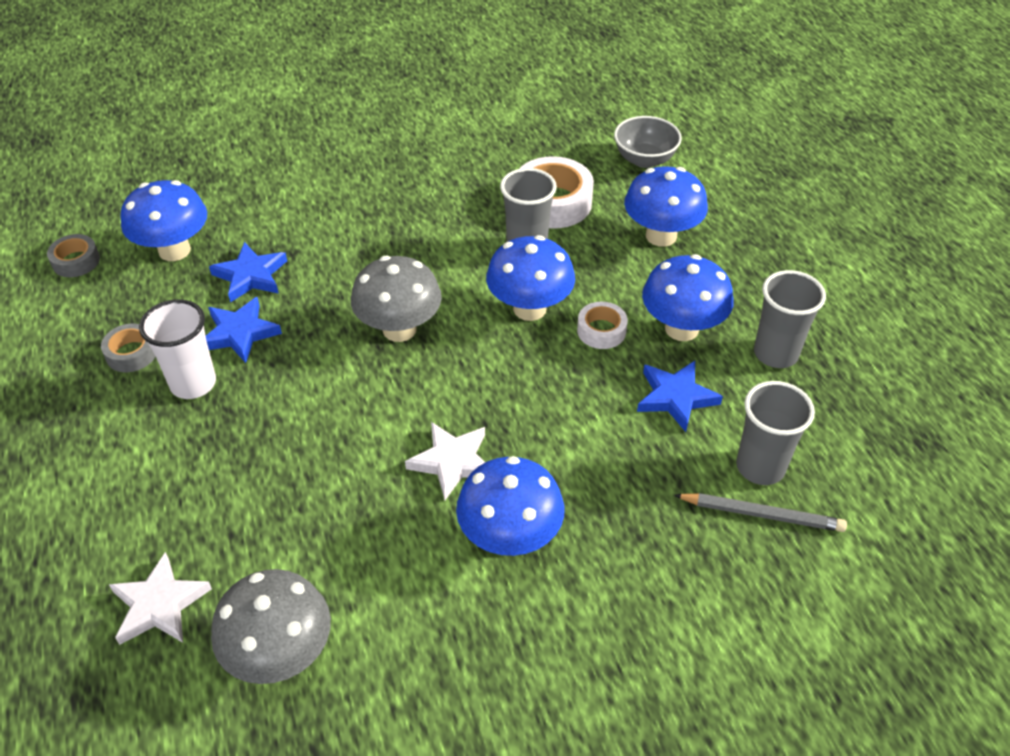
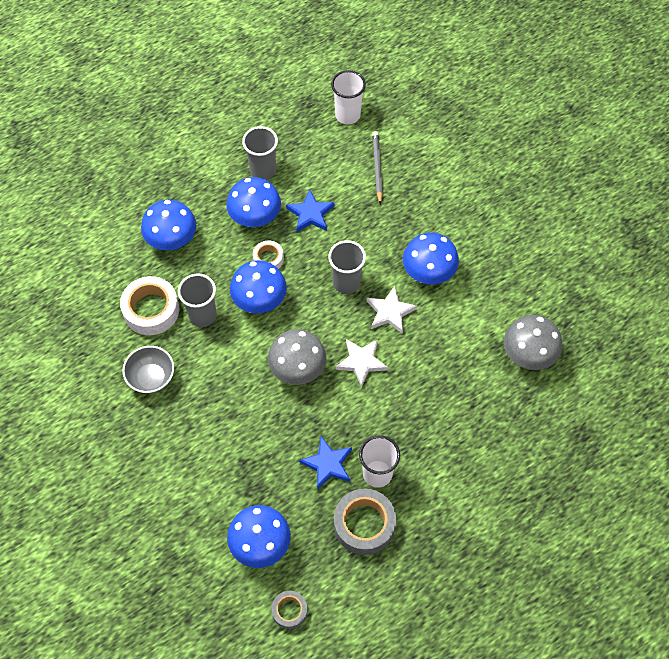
camera: 105 degrees left, 15 degrees up
(131, 353) = (364, 524): grey tape -> grey tape, size x1.80
(159, 604) = (524, 423): white star -> white star (361, 362)
(250, 276) = (273, 480): blue star -> none
(644, 159) = (90, 262): grey bowl -> grey bowl (151, 378)
(760, 467) = (347, 171): grey cup -> grey cup (346, 283)
(894, 496) = (347, 115): none -> white cup

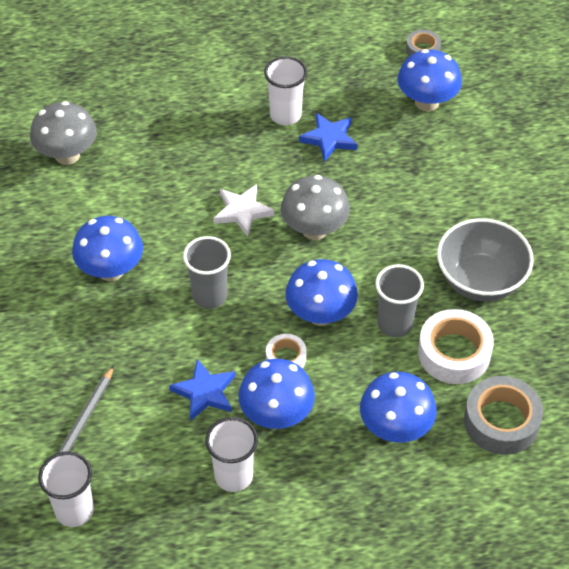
camera: 155 degrees left, 10 degrees down
(151, 378) = (480, 280): grey bowl -> grey bowl, size x1.53
(263, 170) = (233, 476): grey cup -> white cup
(364, 524) = (321, 83): grey tape -> grey tape (501, 421)
(390, 312) = (180, 247): white star -> none

